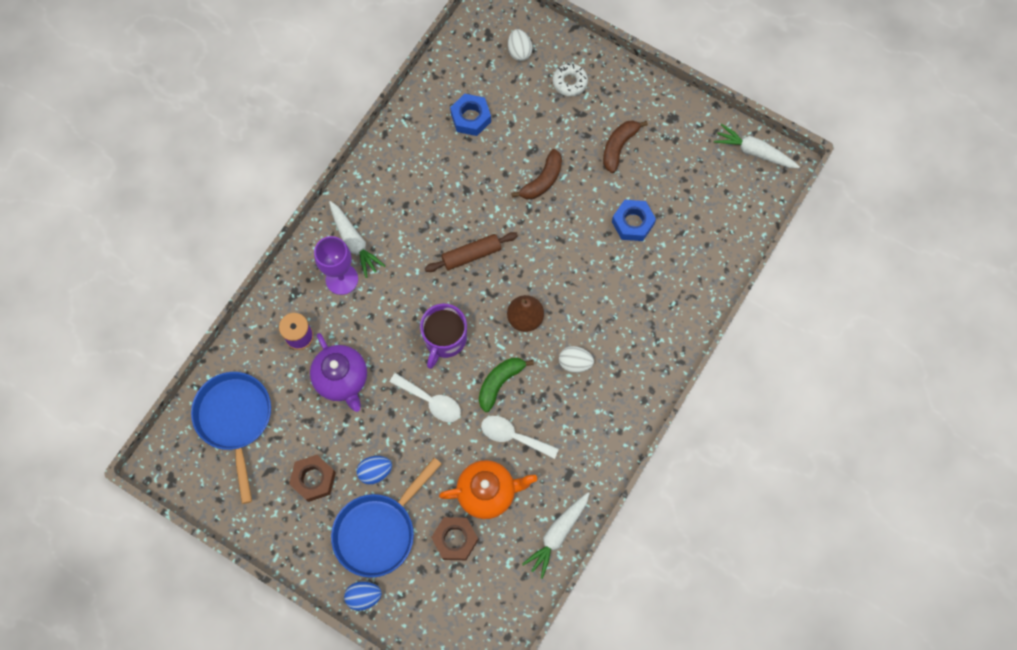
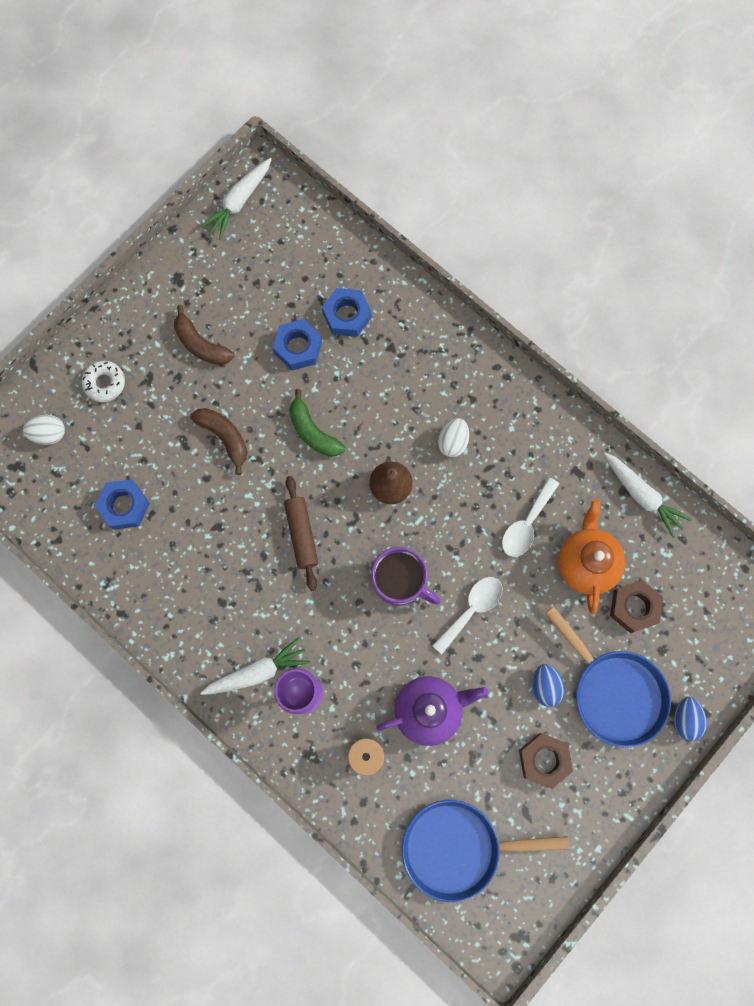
camera: 80 degrees left, 5 degrees up
(499, 383) = (462, 528): green banana -> green banana (313, 432)
(670, 257) = (347, 315): none -> blue nut

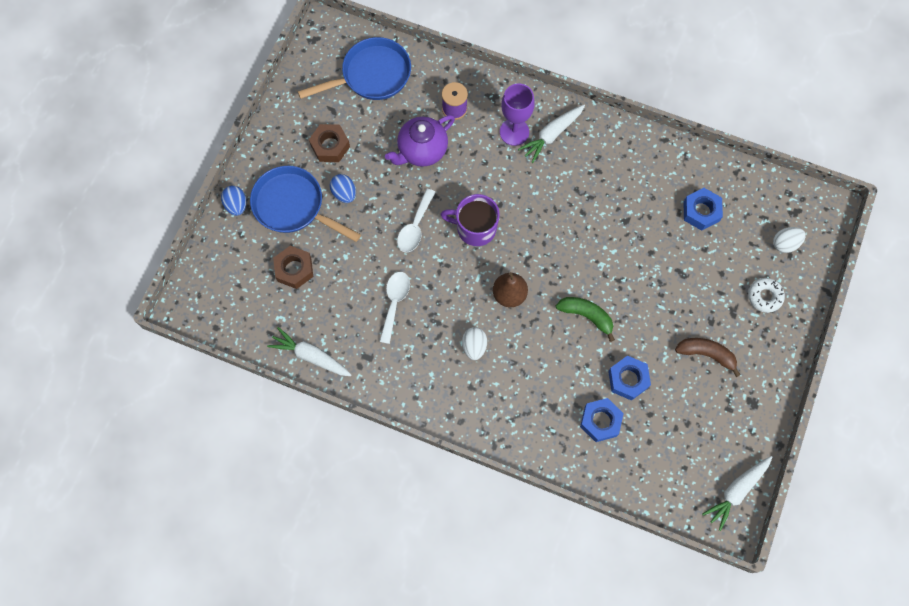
camera: 160 degrees right, 5 degrees down
(224, 437) = (652, 287): brown banana -> none
(239, 202) = (736, 491): white carrot -> white carrot turned 150 degrees counterclockwise
(301, 534) = (561, 236): brown rolling pin -> none
(586, 563) = (340, 289): orange teapot -> none

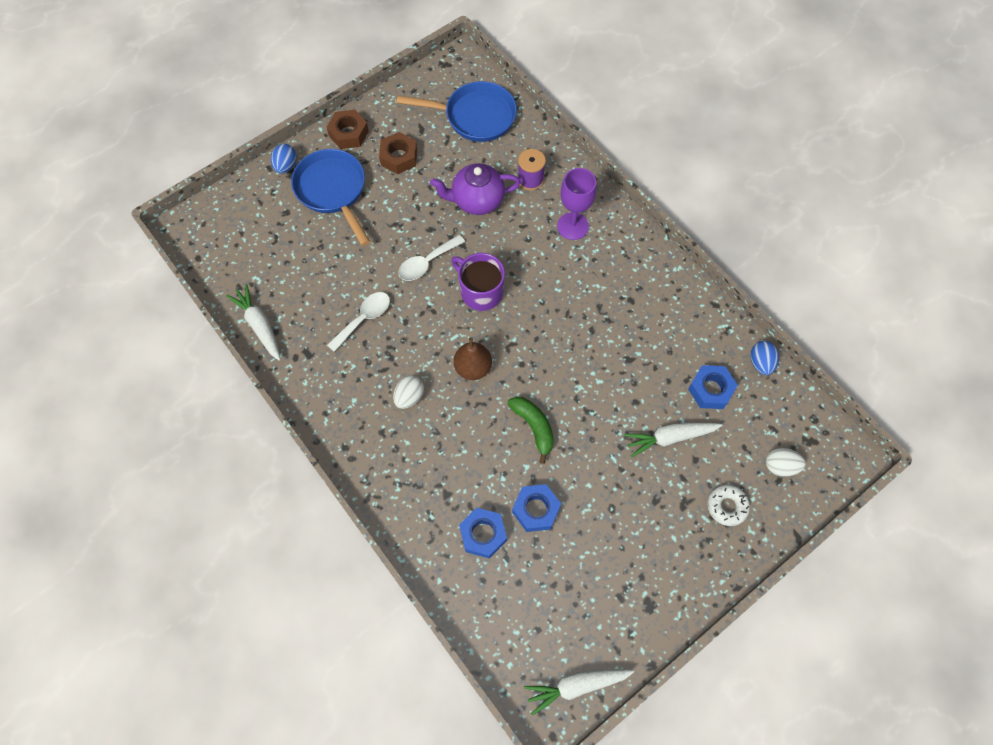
camera: 30 degrees right, 5 degrees down
(294, 269) = (297, 244): brown nut -> brown nut (349, 133)
(344, 193) = (384, 202): blue egg -> blue egg (760, 363)
(551, 135) = (606, 246): white carrot -> white carrot (669, 438)
(706, 354) = (630, 529): brown banana -> none

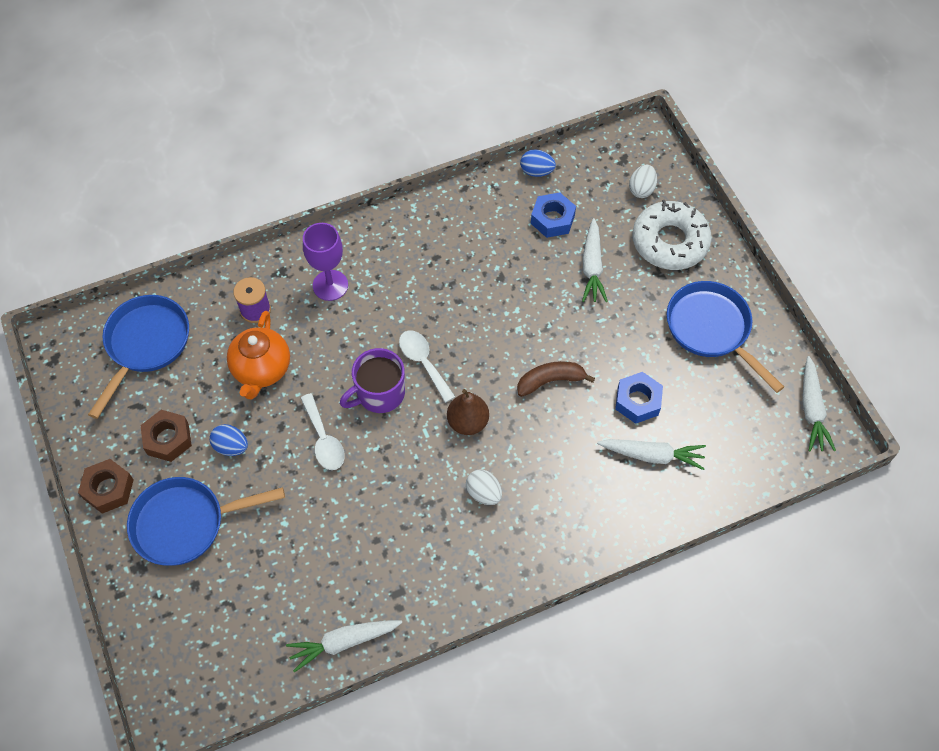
camera: 75 degrees left, 5 degrees down
(286, 166) = (125, 573): blue egg -> blue egg (231, 446)
(364, 319) = (373, 521): white spoon -> white spoon (423, 362)
(476, 201) = (262, 370): purple teapot -> orange teapot
(483, 534) = (652, 455): blue nut -> white carrot
(534, 427) = (550, 381): green banana -> brown banana
(637, 567) = (711, 330): none -> blue pan
(727, 506) = (670, 242): white donut -> white donut, size x1.96

